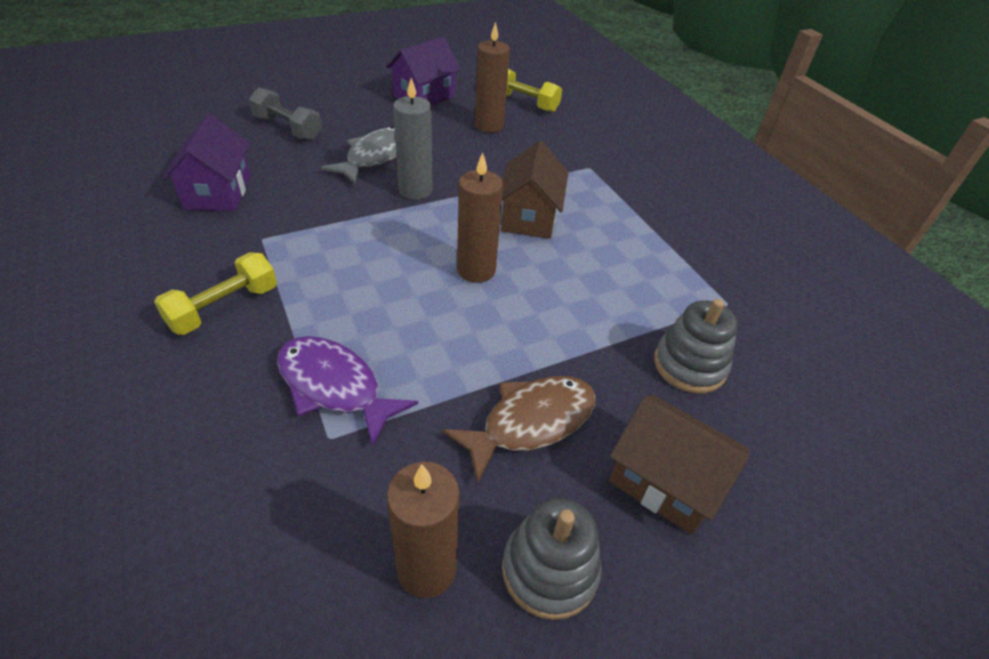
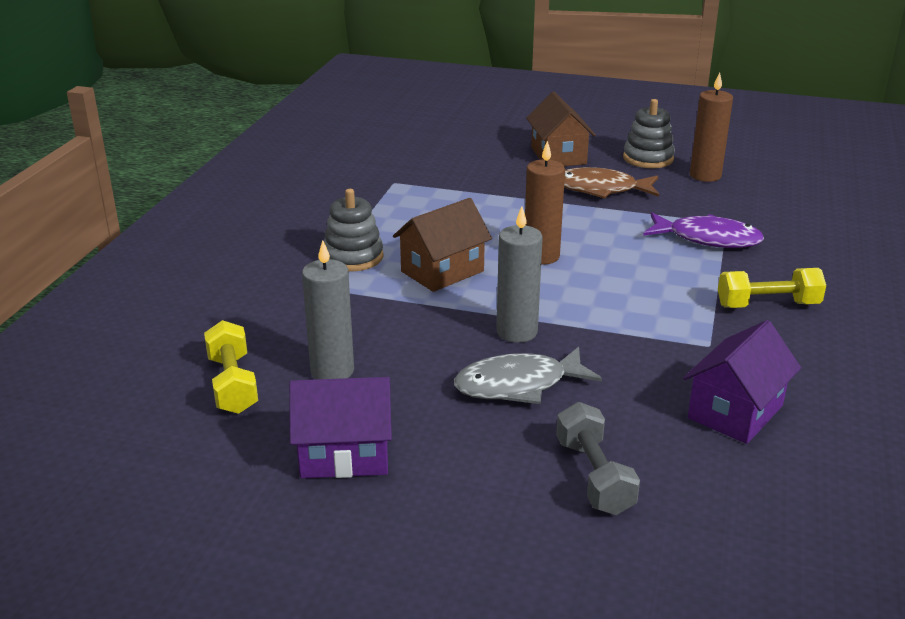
camera: 135 degrees left, 15 degrees down
(334, 387) = (708, 239): purple fish -> purple fish turned 60 degrees counterclockwise
(489, 126) = (332, 371): brown candle -> grey candle
(689, 365) = (473, 174): grey stacking toy -> grey stacking toy (353, 257)

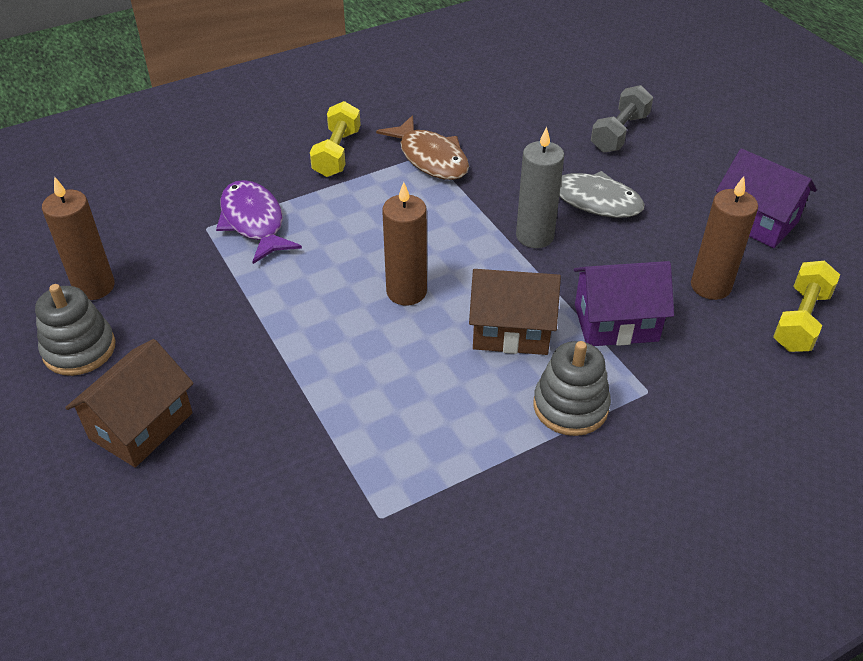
camera: 135 degrees left, 15 degrees up
(332, 371) = (710, 286): grey candle -> brown candle
(600, 189) = (211, 337): brown fish -> brown fish (430, 158)
(735, 412) = (489, 117): purple house -> purple house (616, 323)
(768, 305) = (337, 153): yellow dumbbell -> yellow dumbbell turned 60 degrees clockwise

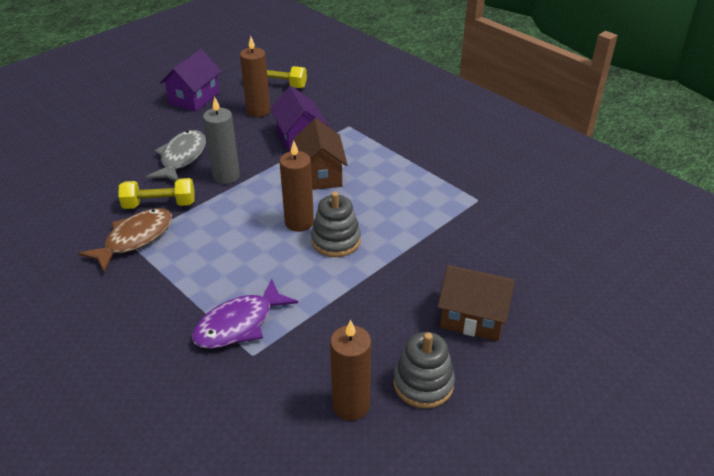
camera: 105 degrees left, 5 degrees down
(337, 153) = (130, 296): yellow dumbbell -> yellow dumbbell (159, 204)
(570, 406) = (371, 148): grey stacking toy -> grey stacking toy (336, 240)
(619, 133) = (97, 152): grey dumbbell -> none

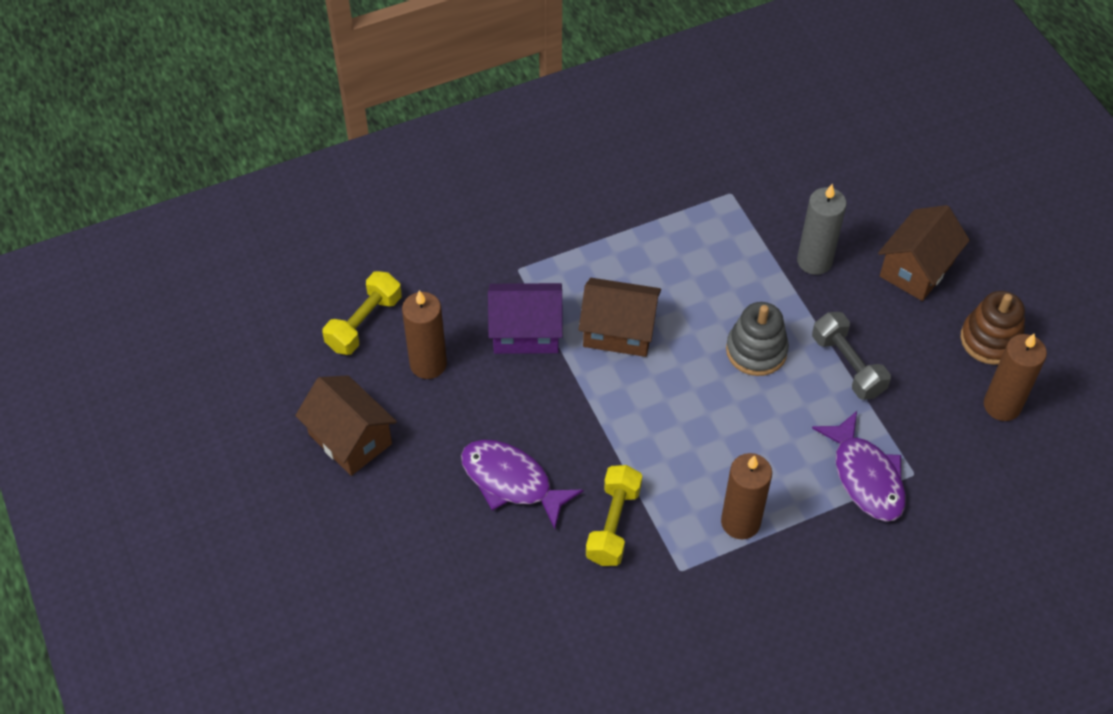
camera: 70 degrees left, 15 degrees up
(135, 239) = (677, 562): brown fish -> none
(181, 158) = (511, 481): grey fish -> purple fish
(194, 98) = (350, 439): purple house -> brown house
(226, 176) = (579, 436): grey candle -> grey candle (814, 261)
(299, 222) = (709, 378): brown candle -> brown candle (740, 522)
(346, 293) = (847, 365): none -> grey dumbbell
(423, 383) = (990, 340): grey stacking toy -> brown stacking toy

